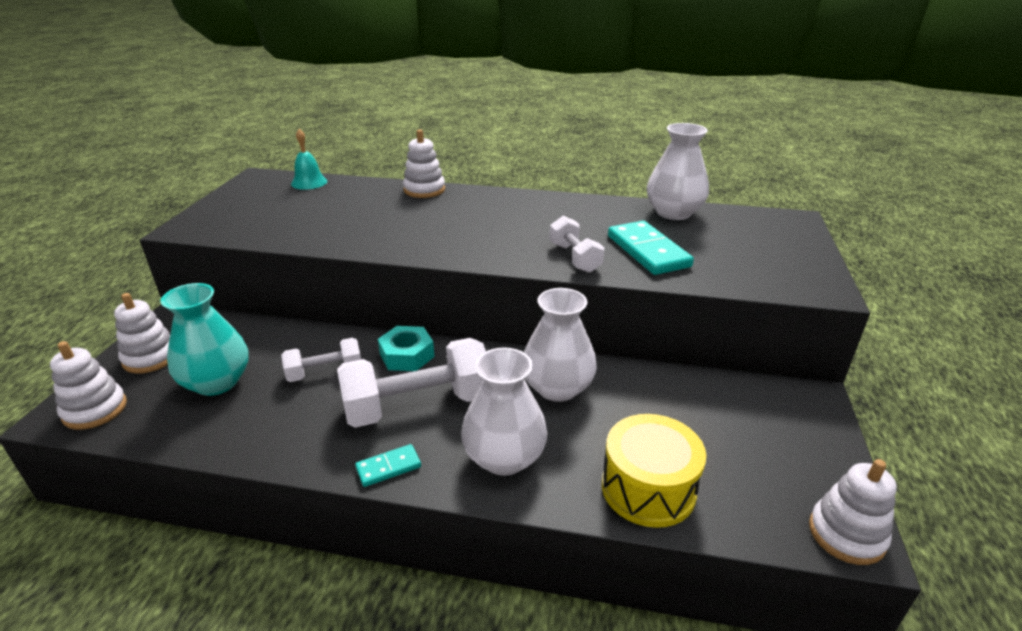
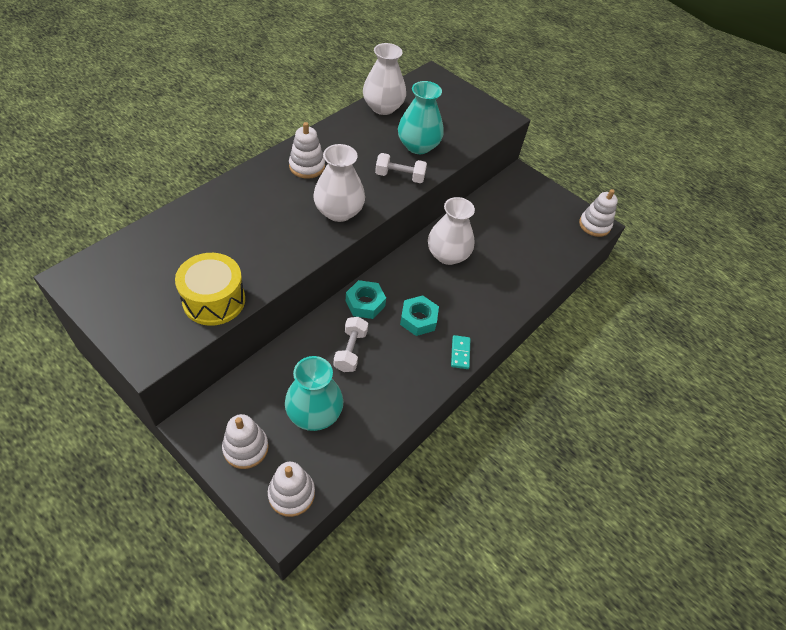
camera: 65 degrees left, 20 degrees up
(309, 182) = (130, 248): turquoise bell -> none
(418, 405) = (418, 319): white dumbbell -> turquoise nut
(424, 190) = (226, 190): white stacking toy -> white stacking toy (307, 166)
(504, 457) = (484, 303): white vase -> white vase (339, 211)
(647, 251) = (418, 146): turquoise domino -> turquoise vase
(648, 488) = (537, 265): yellow drum -> yellow drum (214, 300)

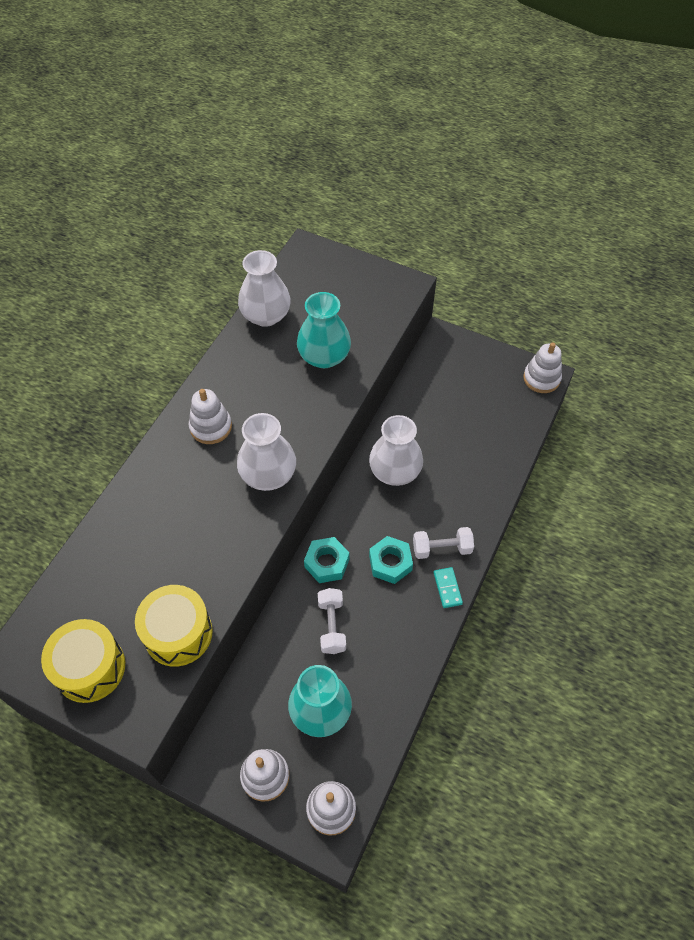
camera: 10 degrees left, 5 degrees up
(130, 303) = (90, 668): none -> yellow drum
(400, 176) = (318, 405): white dumbbell -> white dumbbell (441, 548)

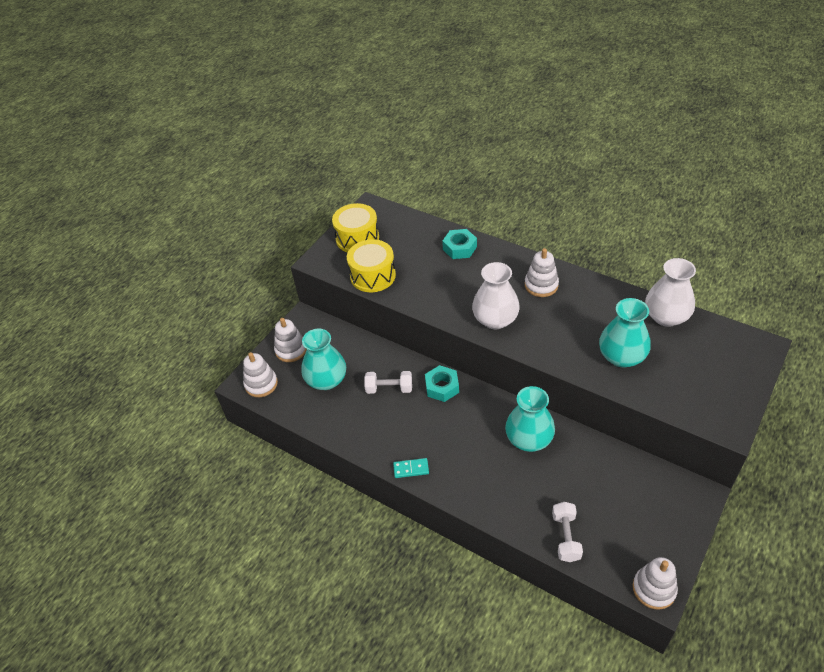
camera: 100 degrees right, 10 degrees down
(390, 563) = (438, 429): turquoise nut -> turquoise nut (459, 248)
(395, 471) = (529, 439): white vase -> turquoise vase
(441, 548) = (448, 468): white dumbbell -> white dumbbell (566, 537)

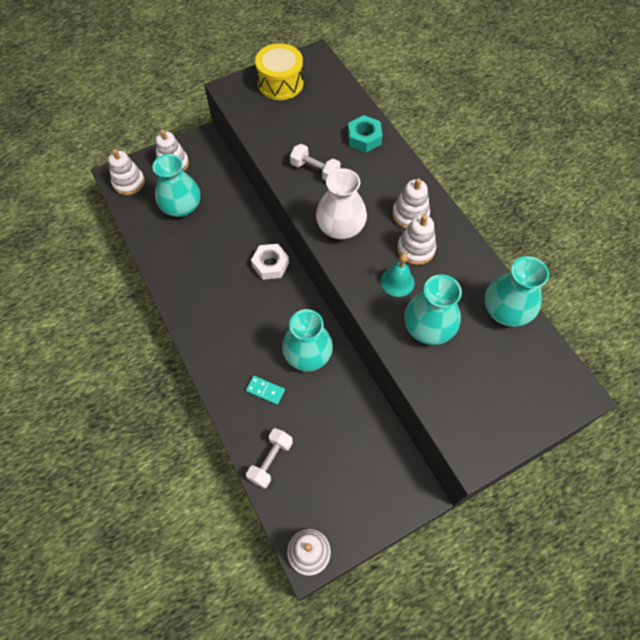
camera: 25 degrees right, 15 degrees up
(373, 276) = (266, 127): yellow drum -> none
(389, 388) = (226, 242): white dumbbell -> white dumbbell (315, 170)
(411, 469) = (190, 325): turquoise domino -> turquoise domino (265, 390)
(442, 387) = (270, 265): turquoise nut -> white nut
(566, 307) = (416, 249): none -> white stacking toy
(571, 336) = (397, 281): none -> turquoise bell
(666, 316) = (506, 310): white vase -> turquoise vase

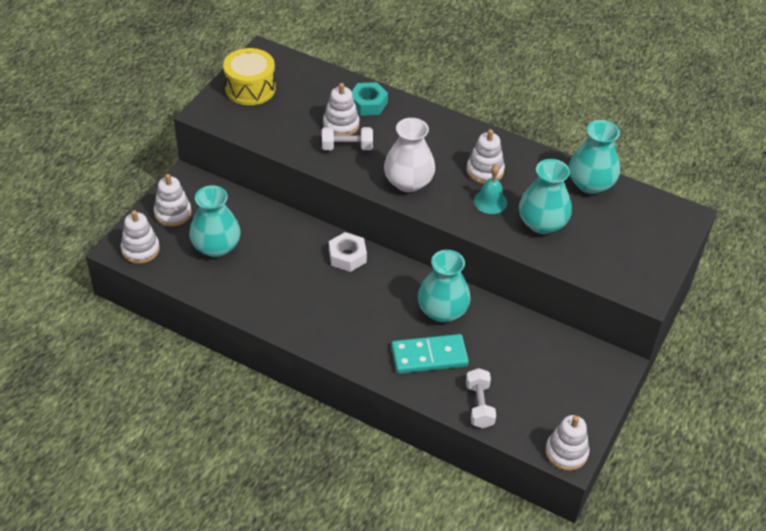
camera: 35 degrees left, 15 degrees down
(265, 390) = (429, 356): turquoise domino -> turquoise domino, size x1.92
(410, 214) = (458, 147): white stacking toy -> white stacking toy (341, 125)

